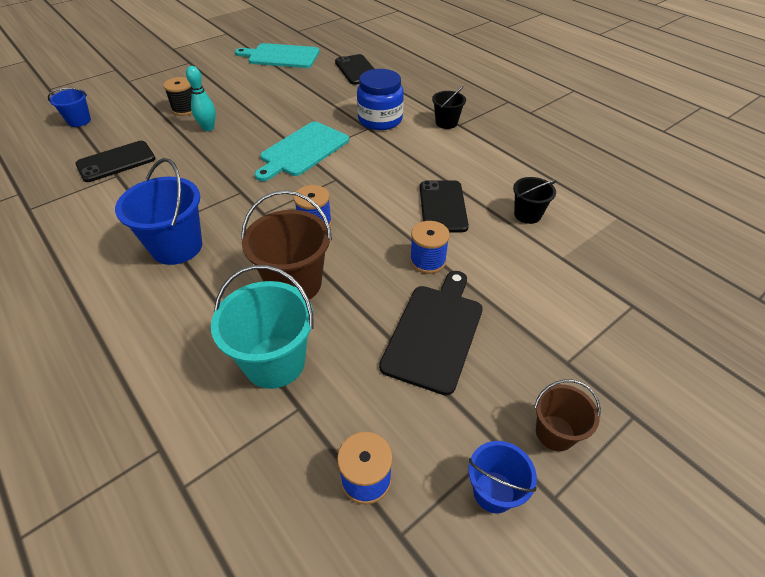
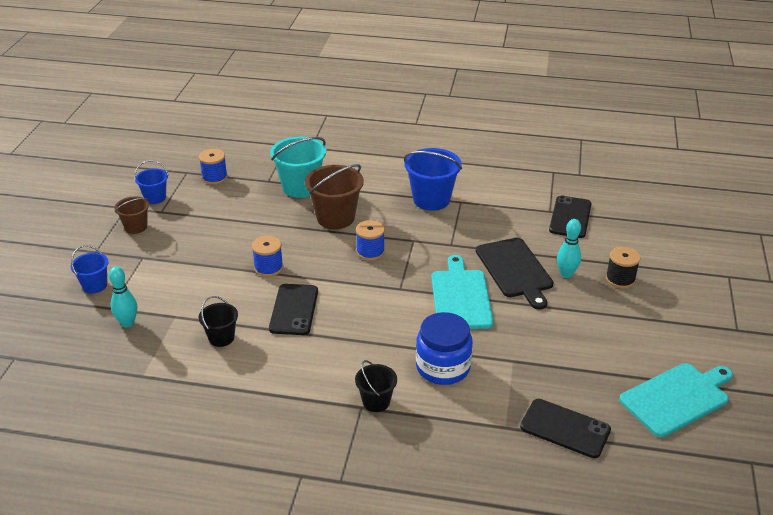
camera: 140 degrees right, 10 degrees down
(79, 121) = (666, 226): blue bucket -> blue bucket (95, 285)
(434, 333) = (229, 235): black cutting board -> black cutting board (515, 270)
(442, 206) = (294, 310): black phone -> black phone turned 45 degrees clockwise
(617, 275) = (127, 323): none -> turquoise bowling pin

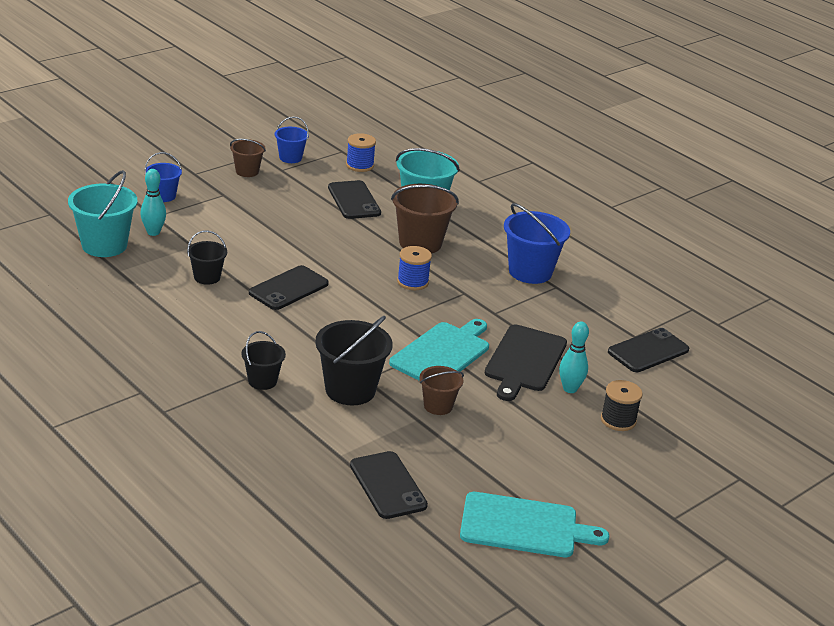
camera: 35 degrees right, 5 degrees down
(101, 359) = (104, 245): none -> turquoise bucket
(247, 208) = (354, 200): none -> black phone
(268, 268) = (310, 250): blue spool -> none
(443, 367) = (350, 390): blue jar -> black bucket
(511, 341) = (438, 406): none -> brown bucket

